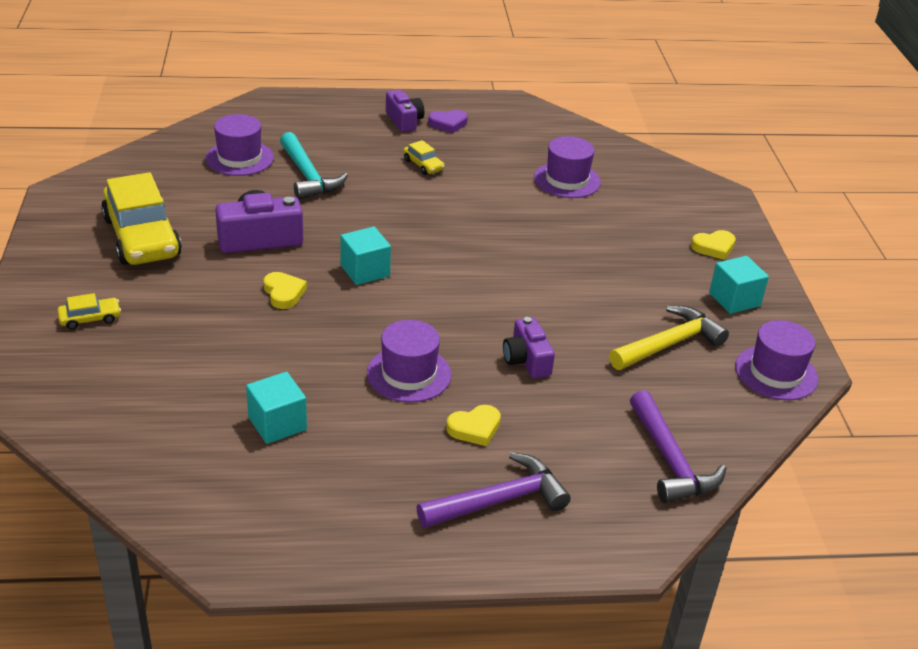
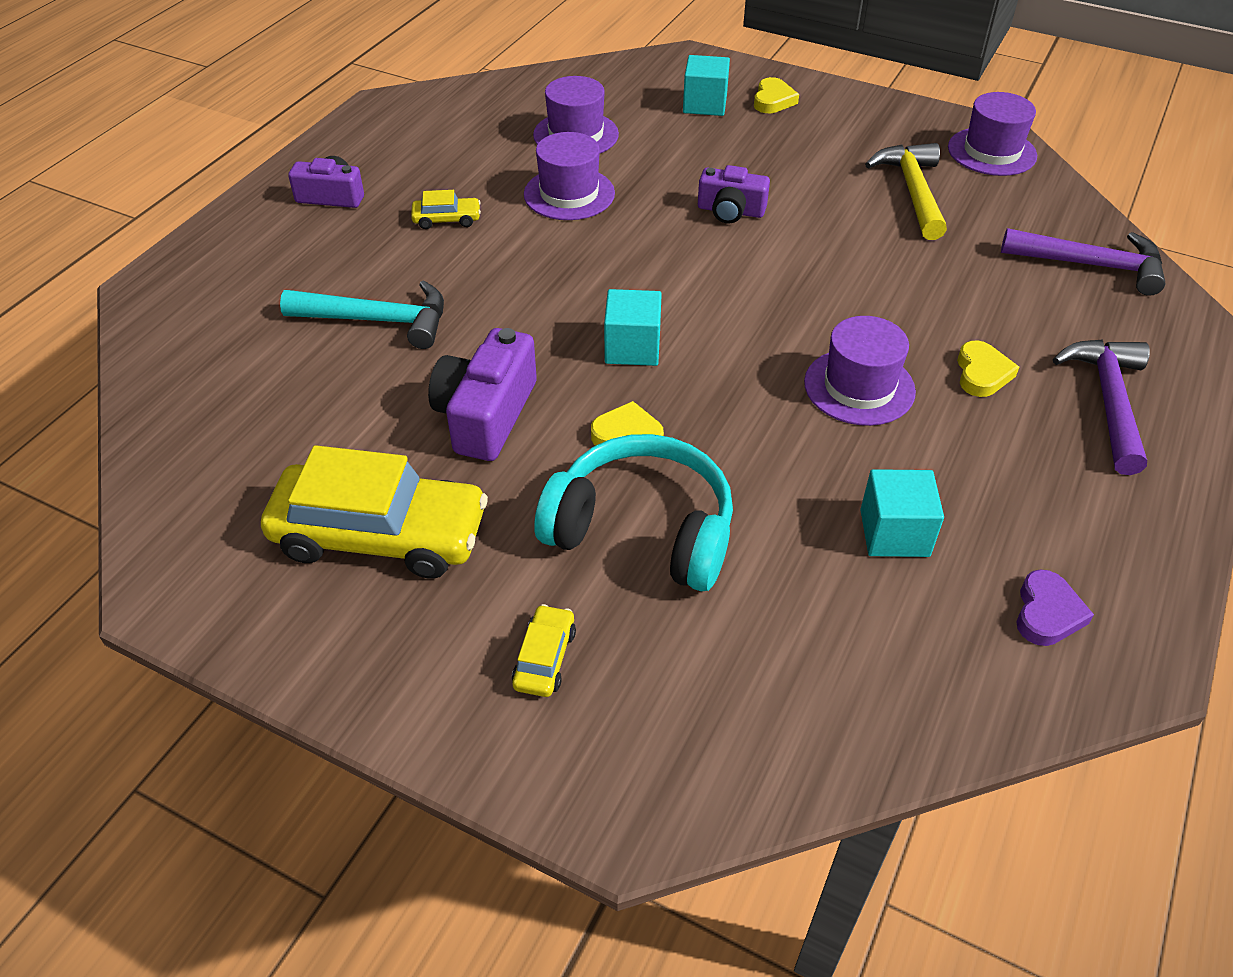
camera: 55 degrees left, 10 degrees up
(208, 323) = (642, 530): none -> turquoise headphones
(239, 158) = (270, 367): purple hat -> purple hat (569, 194)
(448, 124) = (375, 167): purple heart -> purple heart (1047, 613)
(526, 360) = (884, 291): purple camera -> purple camera (730, 211)
(734, 299) = (866, 125): turquoise cube -> turquoise cube (704, 104)

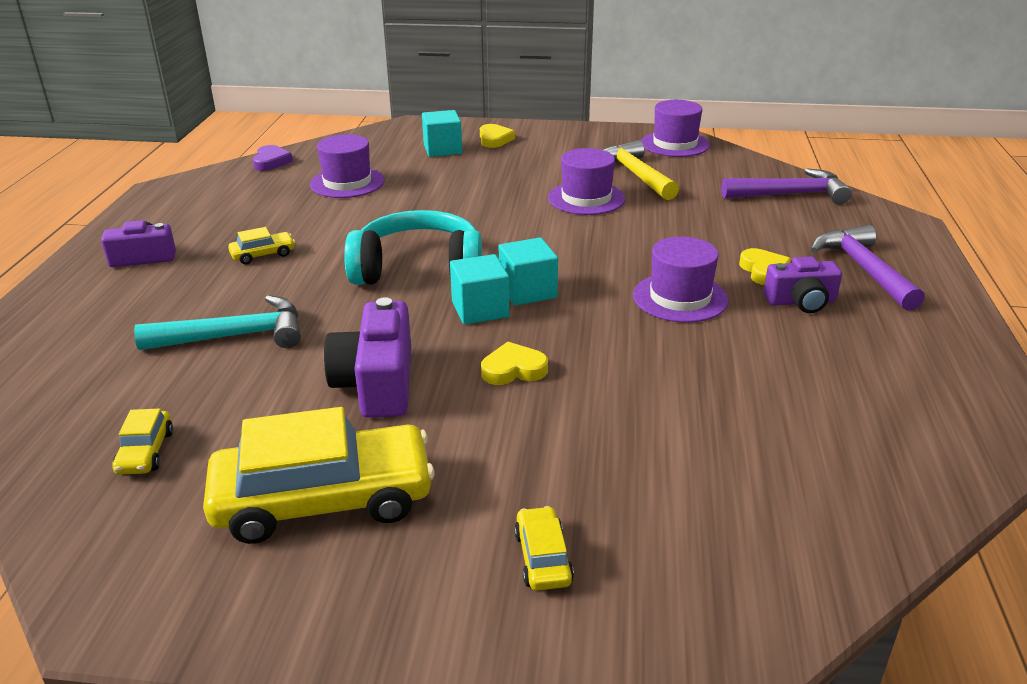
camera: 20 degrees left, 15 degrees down
(250, 436) = (145, 452): none -> yellow car
(569, 194) = (363, 220): purple hat -> purple hat (586, 198)
(642, 530) = (569, 434): turquoise headphones -> turquoise headphones (418, 269)
(730, 211) = (505, 208): purple camera -> purple camera (801, 302)
(894, 533) = (775, 386): turquoise cube -> turquoise cube (527, 291)
(1047, 613) = (926, 411): purple heart -> purple heart (271, 162)

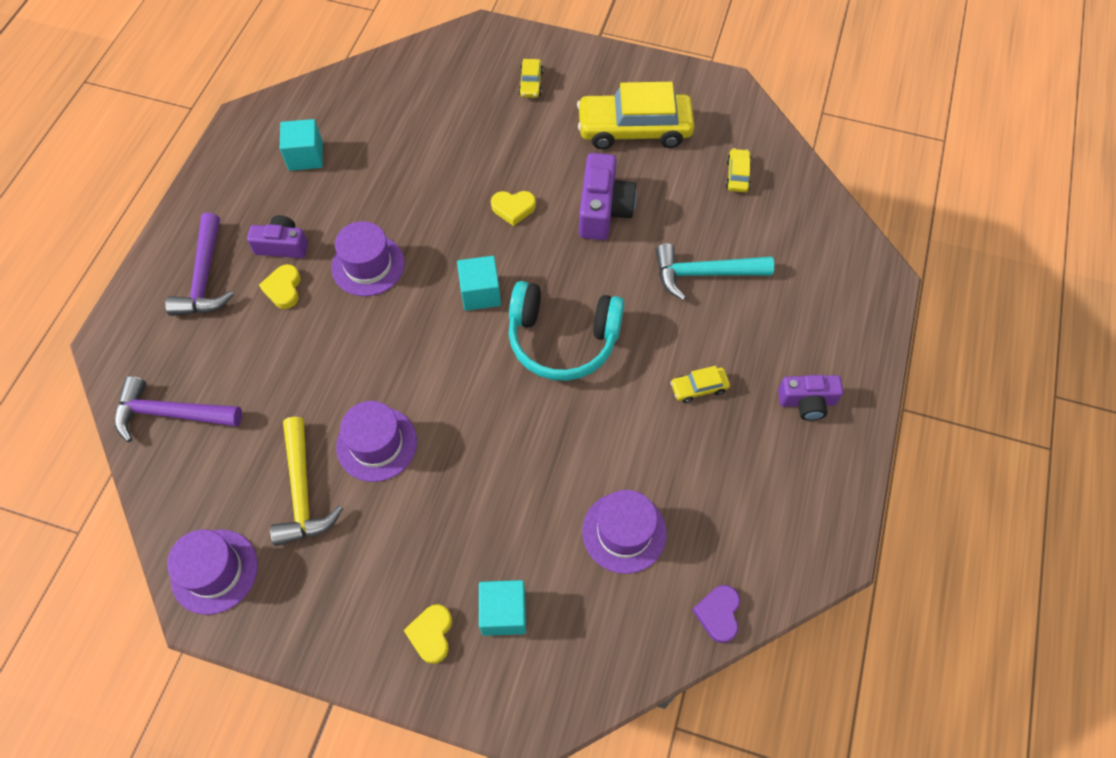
camera: 170 degrees left, 30 degrees up
(480, 309) = (522, 276): turquoise cube -> turquoise cube (305, 156)

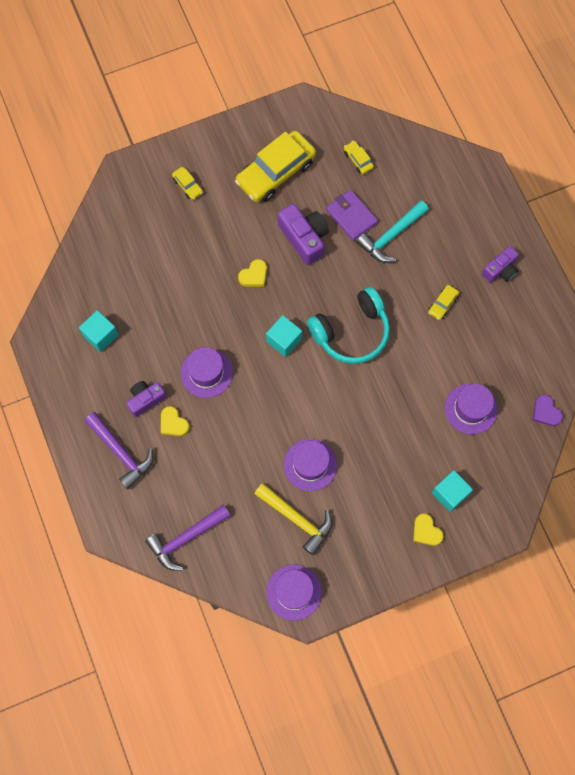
camera: 40 degrees left, 10 degrees up
(677, 224) = (351, 216): none -> purple wallet

